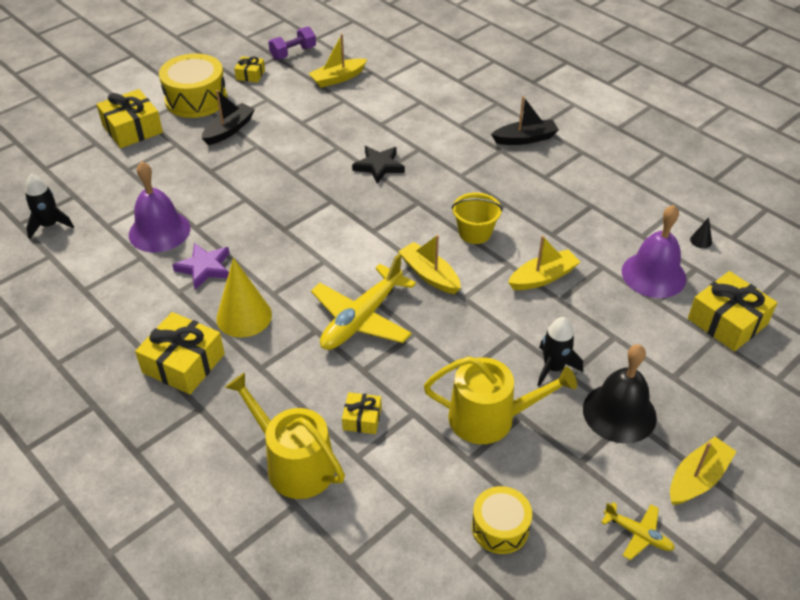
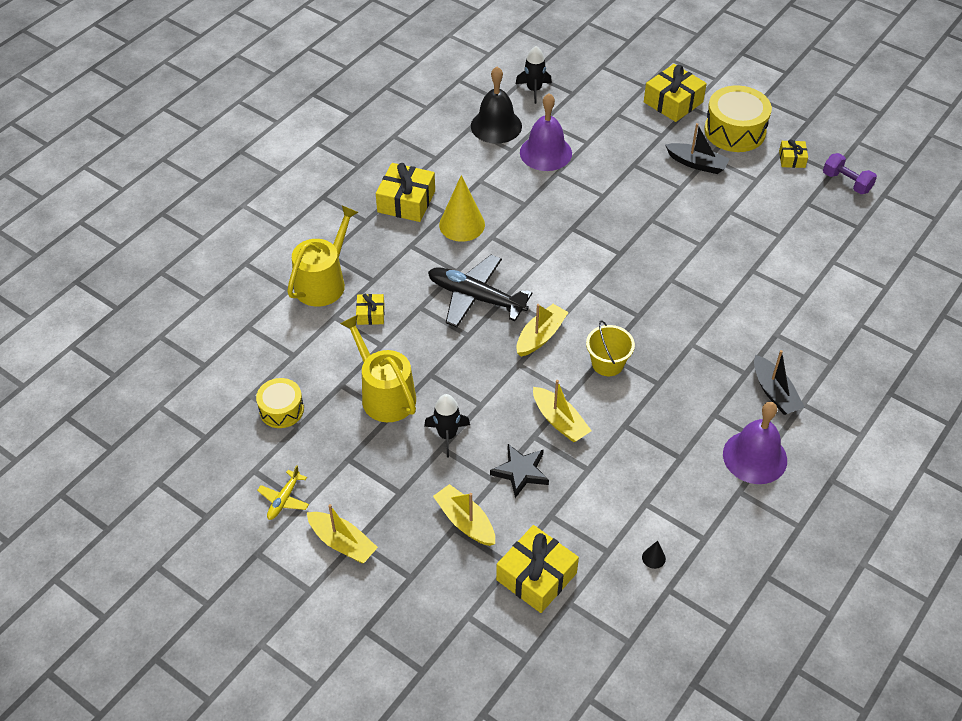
camera: 80 degrees right, 5 degrees up
(204, 268) = (510, 189): purple star -> none
(338, 78) = (816, 225): yellow boat -> yellow boat (465, 521)
(362, 318) = (476, 298): yellow plane -> black plane
(379, 166) = (682, 279): black star -> black star (520, 472)
(490, 418) = (384, 395): yellow watering can -> yellow watering can turned 150 degrees clockwise
(619, 413) = (404, 485): black bell -> black bell (496, 126)
(653, 274) = (588, 513): purple bell -> purple bell (755, 457)

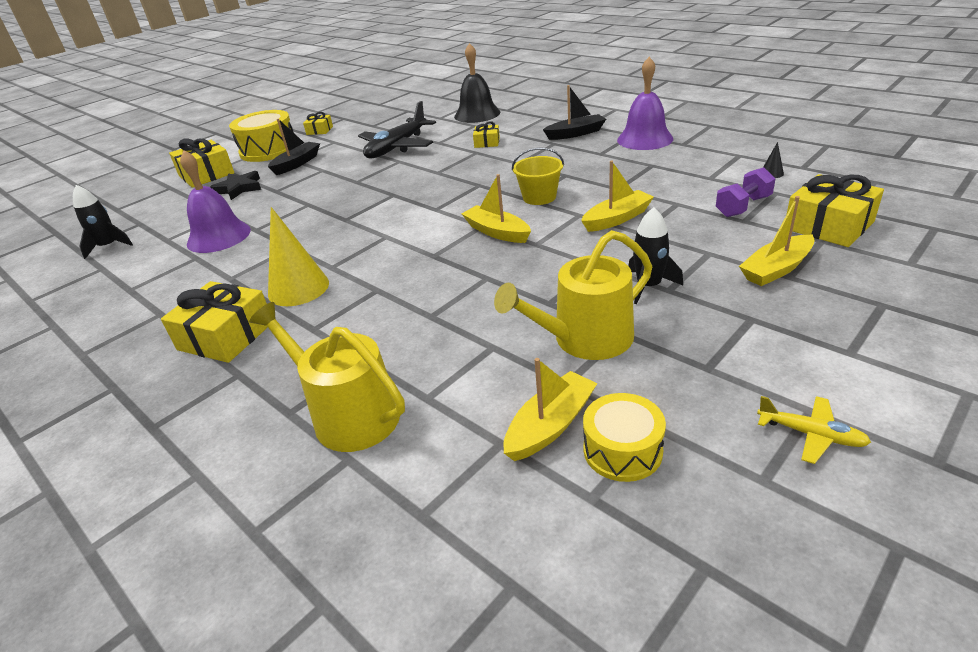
camera: 80 degrees left, 15 degrees down
(342, 543) = (862, 365): yellow boat -> yellow boat (550, 425)
(370, 314) = (431, 359): yellow gift -> yellow gift (487, 142)
(476, 298) = (427, 274): black plane -> black plane (397, 147)
(496, 126) = (144, 269): black bell -> black bell (477, 114)
(520, 472) = (691, 238): black star -> black star (239, 188)
(846, 182) = (358, 114): purple dumbbell -> purple dumbbell (743, 206)

